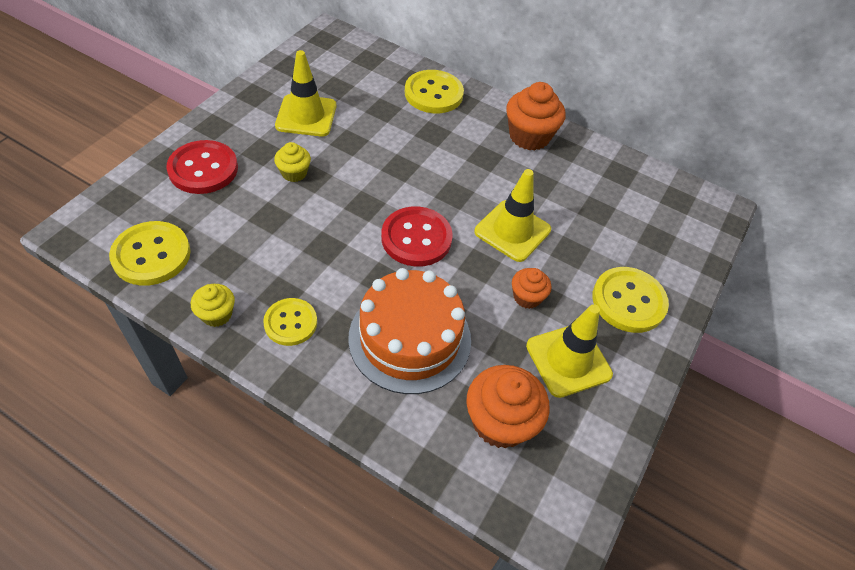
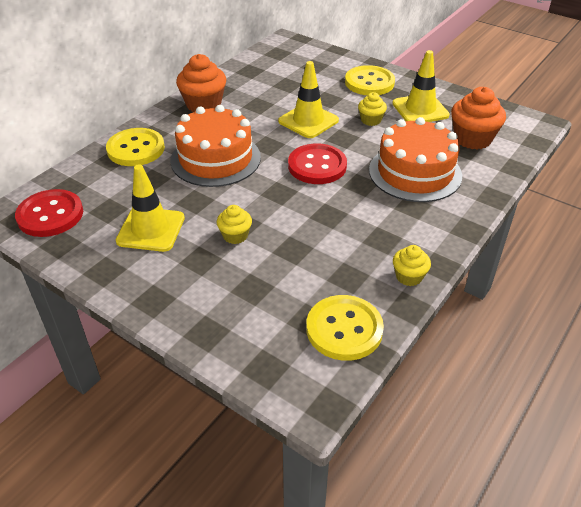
camera: 80 degrees left, 10 degrees down
(203, 169) = (223, 302): red button -> red button (50, 215)
(290, 323) = (410, 232): yellow button -> none
(422, 152) = (215, 159): none -> orange cake
(527, 297) = (371, 120): orange cupcake -> yellow cupcake

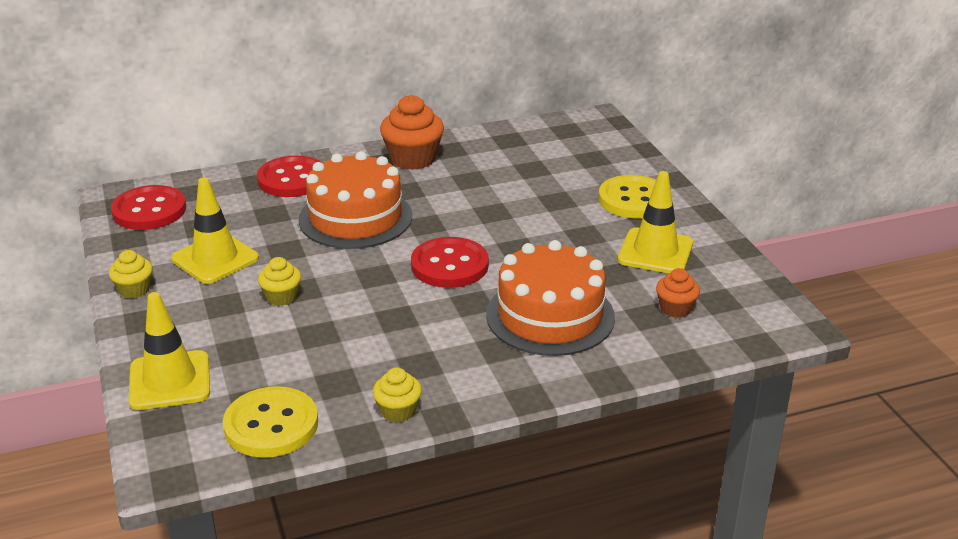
camera: 35 degrees right, 10 degrees down
(136, 149) = (292, 179): yellow button -> red button
(308, 121) = (503, 216): yellow traffic cone -> yellow traffic cone (170, 381)
(371, 120) = (576, 241): yellow cupcake -> yellow cupcake (134, 290)
(472, 139) = (675, 308): orange cupcake -> orange cupcake, size x0.56

